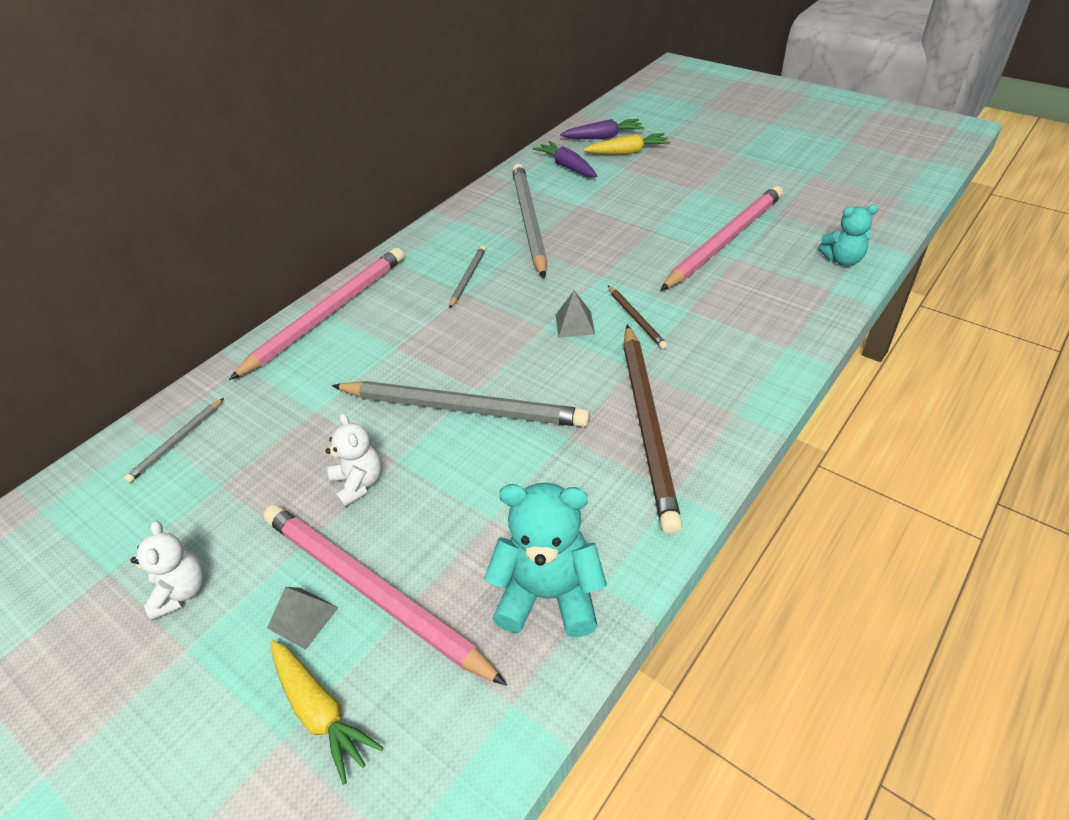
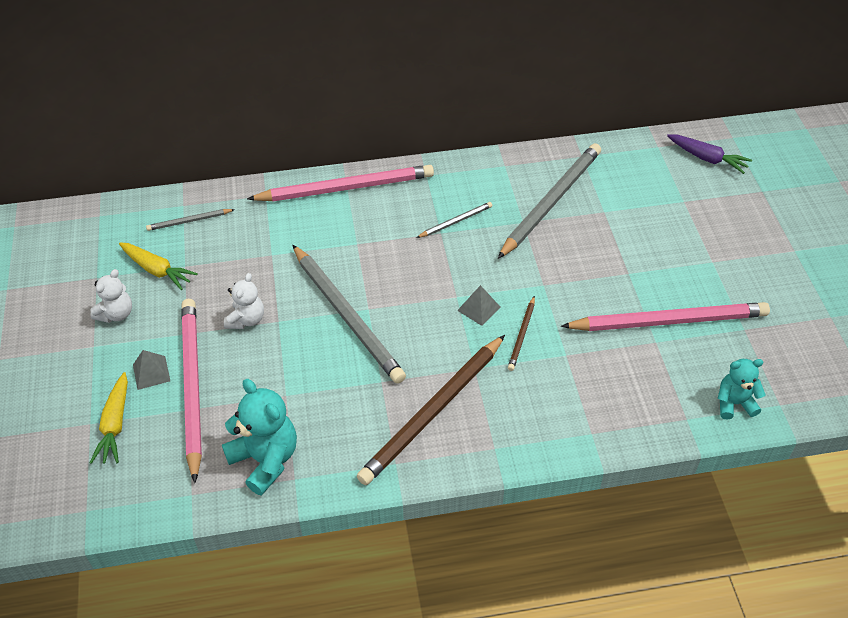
camera: 40 degrees right, 5 degrees up
(567, 167) = (641, 170): purple carrot -> none
(627, 152) = (706, 187): yellow carrot -> yellow carrot (157, 270)
(842, 260) = (734, 403): turquoise teddy bear -> turquoise teddy bear turned 135 degrees clockwise

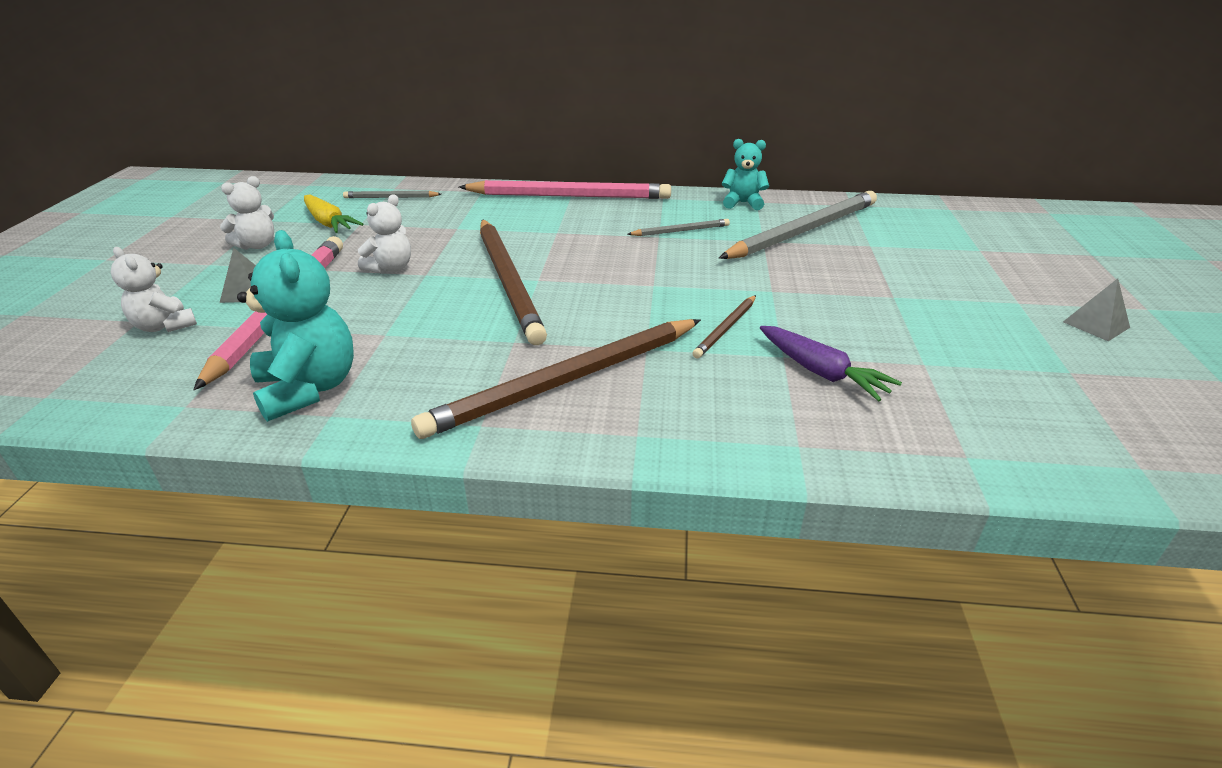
camera: 15 degrees right, 15 degrees down
(115, 424) = (164, 326): yellow carrot -> white teddy bear
(347, 316) = (509, 281): grey pencil -> brown pencil
(478, 308) = (677, 298): grey pyramid -> grey pyramid (1096, 324)
(668, 321) = (947, 346): pink pencil -> none
(707, 158) = (1014, 223): purple carrot -> purple carrot (821, 372)
(734, 403) = (1054, 451): turquoise teddy bear -> turquoise teddy bear (743, 203)

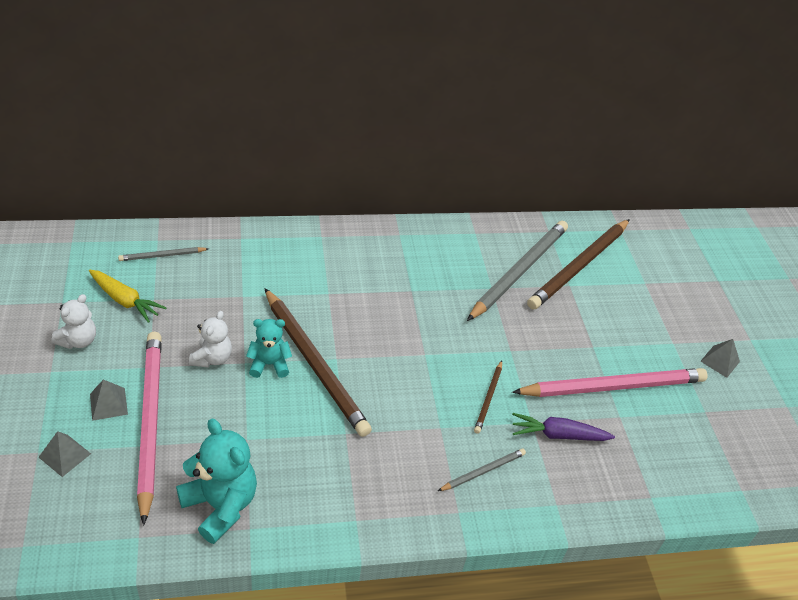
camera: 20 degrees left, 10 degrees up
(164, 326) = (64, 455): white teddy bear -> grey pyramid
(566, 381) = (397, 469): brown pencil -> brown pencil (579, 266)
(569, 196) = (320, 239): pink pencil -> pink pencil (613, 386)
(680, 231) = (426, 281): grey pencil -> grey pencil (483, 471)
(743, 203) = (465, 236): turquoise teddy bear -> turquoise teddy bear (269, 364)
(821, 372) = (558, 435): purple carrot -> purple carrot turned 150 degrees clockwise

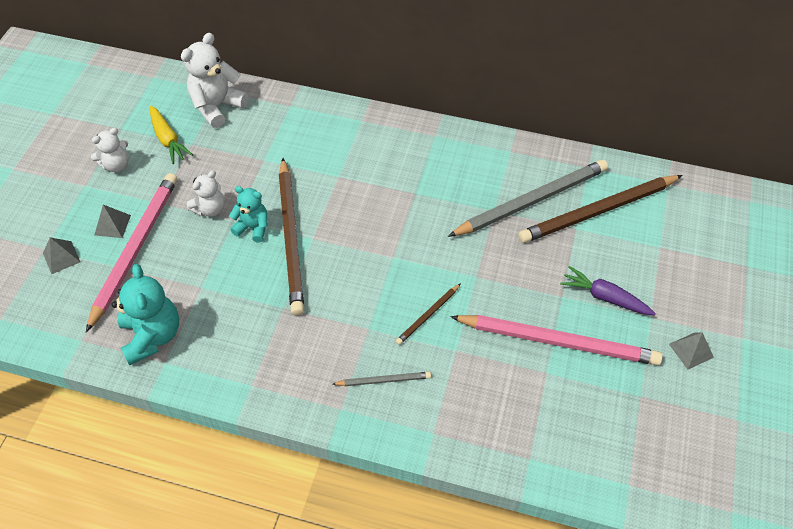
camera: 30 degrees right, 10 degrees up
(162, 256) = (217, 107): grey pencil -> white teddy bear
(558, 435) = (474, 370): purple carrot -> purple carrot (605, 297)

